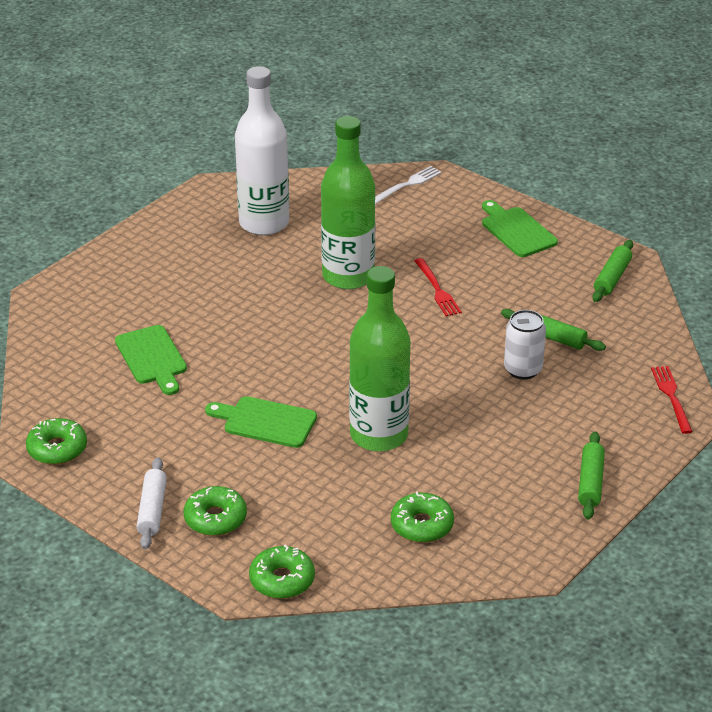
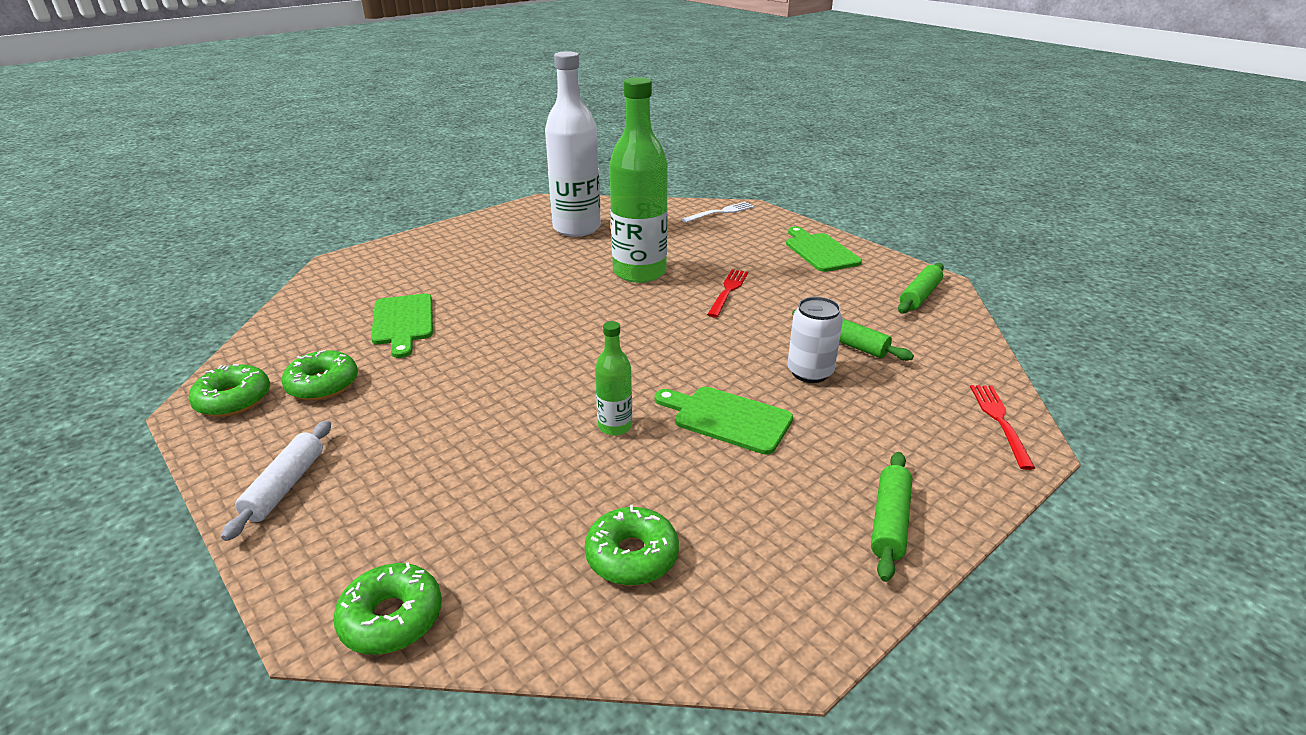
camera: 10 degrees right, 5 degrees down
(215, 518) = (356, 508): green donut -> green donut (323, 384)
(265, 422) = (486, 397): green cutting board -> green cutting board (727, 418)
(379, 435) = (615, 426): green bottle -> green bottle, size x0.46
(437, 290) = (728, 291): red fork -> red fork turned 150 degrees counterclockwise

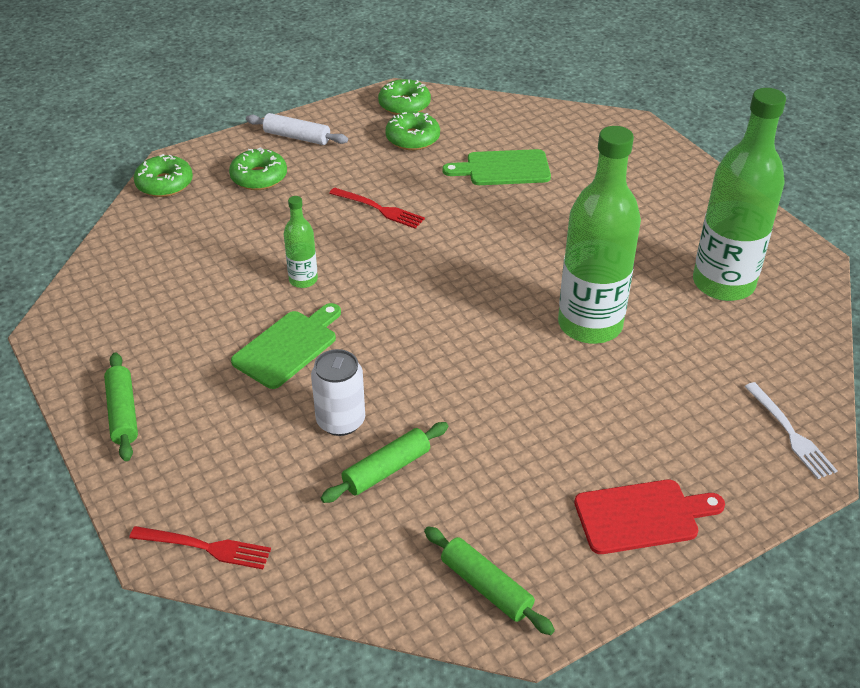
camera: 100 degrees right, 10 degrees up
(576, 228) = (723, 284): white bottle -> green bottle
(632, 556) = (161, 275): green donut -> green donut (259, 177)
(728, 291) = (531, 393): red fork -> red fork (380, 209)
(820, 251) = (642, 516): green cutting board -> red cutting board
(889, 522) = (123, 413): green rolling pin -> green rolling pin turned 45 degrees clockwise

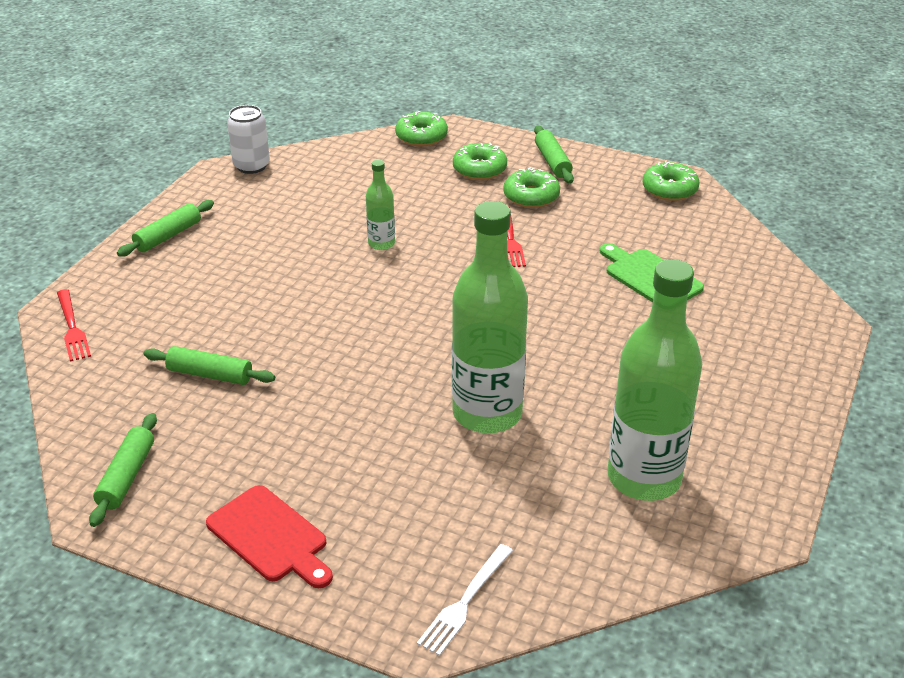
camera: 55 degrees right, 5 degrees down
(288, 346) = (300, 271): green cutting board -> none
(297, 137) = (552, 162): white rolling pin -> green rolling pin
(340, 421) = (242, 330): white can -> white can (251, 166)
(412, 138) = (627, 214): green donut -> green donut (531, 196)

